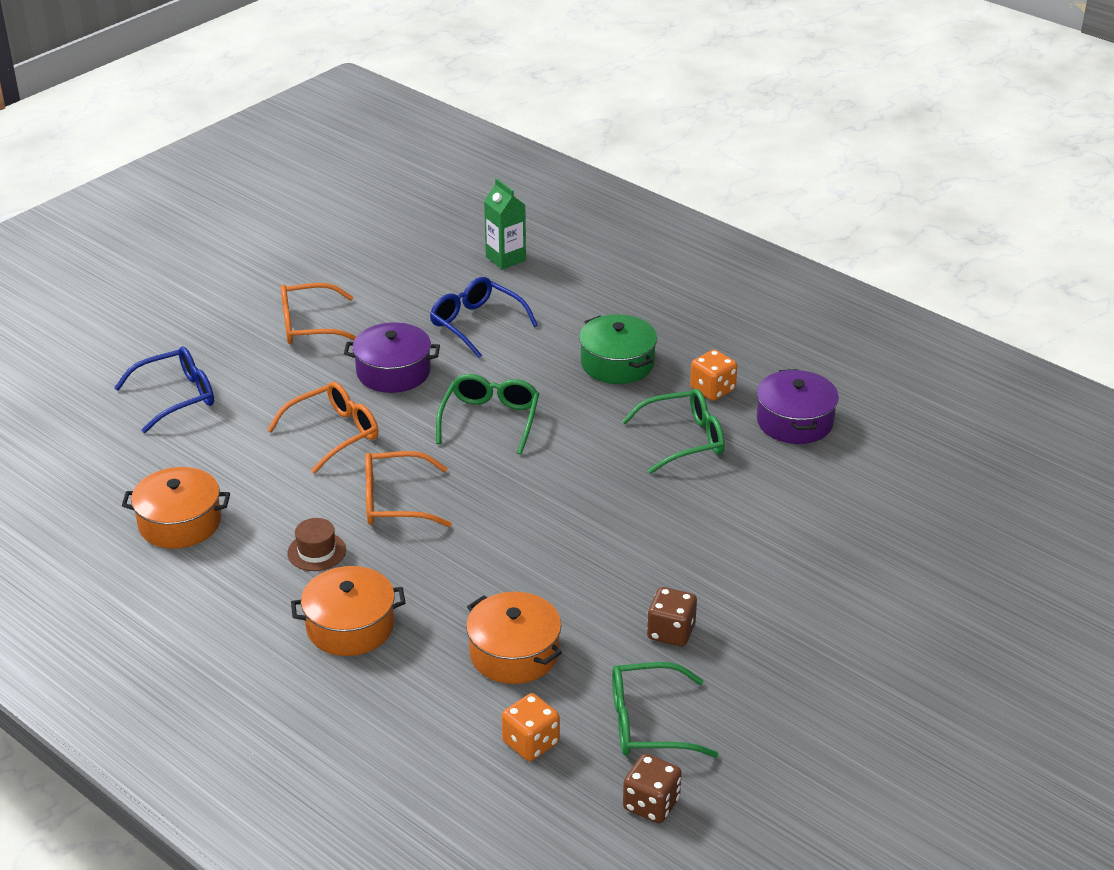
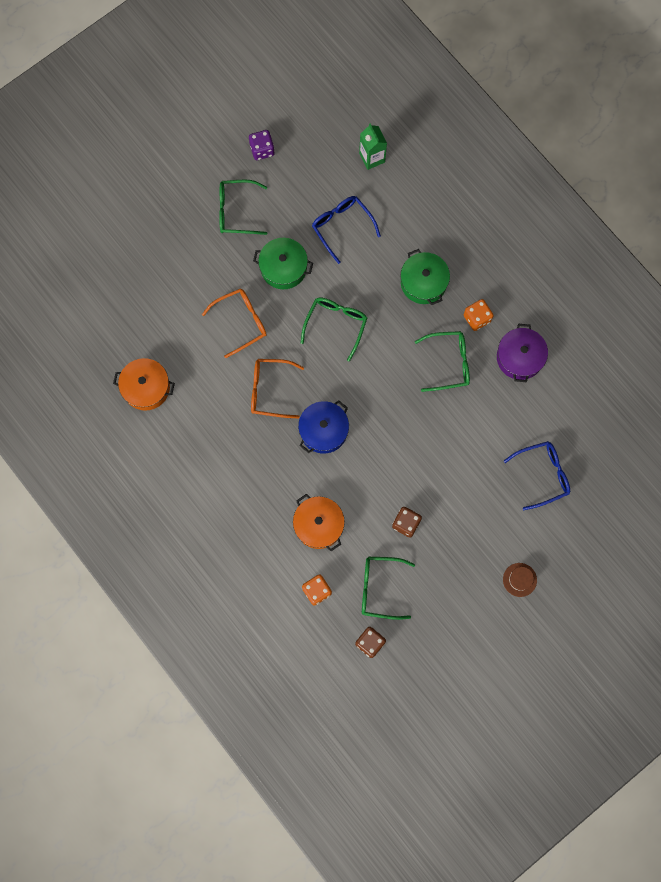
camera: 10 degrees right, 40 degrees up
(176, 397) = (149, 271): blue glasses -> blue glasses (542, 475)
(310, 326) = (236, 211): orange glasses -> green glasses
(316, 551) = (221, 425): brown hat -> brown hat (519, 579)
(340, 267) = (262, 150): none -> purple dice
(350, 626) = (233, 489): orange pot -> none
(393, 372) = (283, 268): purple pot -> green pot
(496, 537) = (323, 430): none -> blue pot

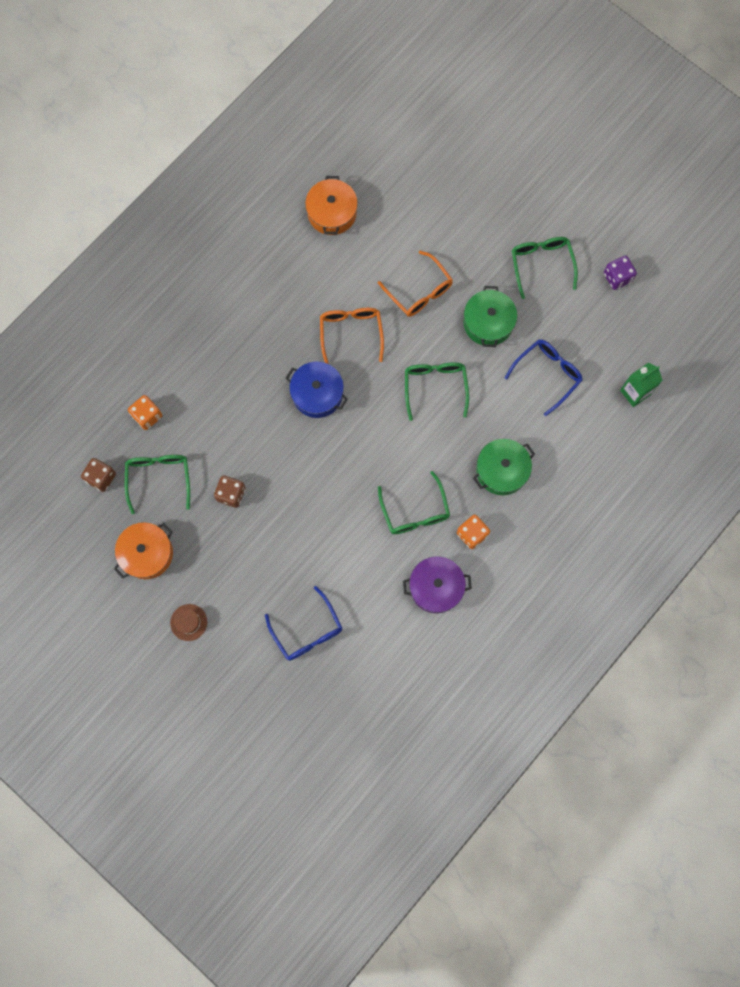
camera: 80 degrees right, 0 degrees up
(318, 525) = (216, 406): orange pot -> orange pot (147, 553)
(336, 325) = (435, 387): green glasses -> green glasses turned 105 degrees counterclockwise

